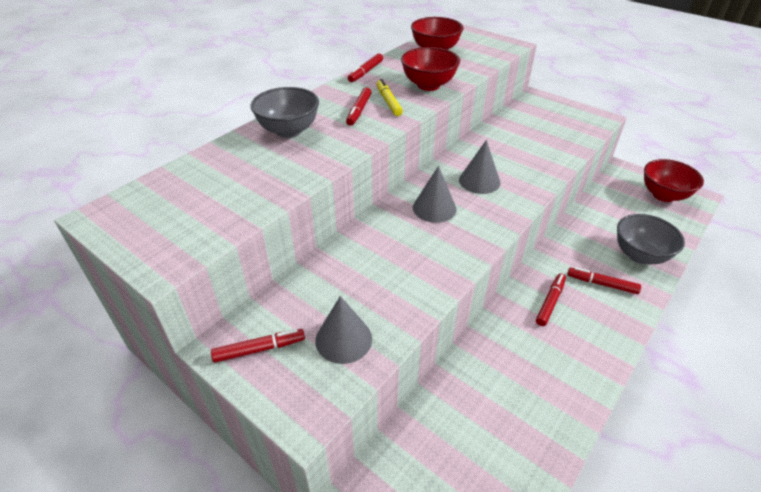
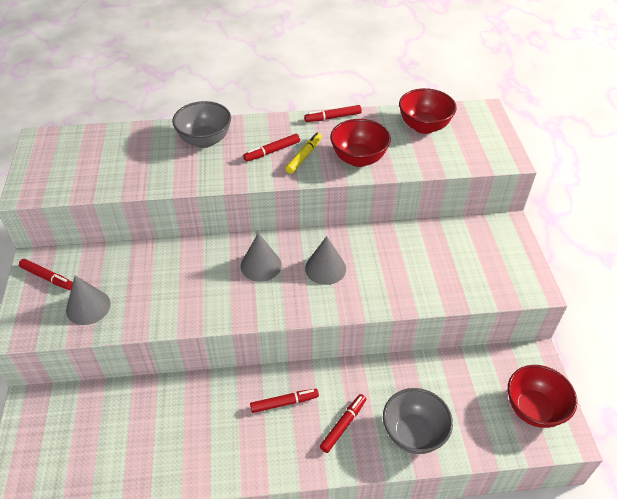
camera: 45 degrees right, 5 degrees up
(602, 284) = (343, 425): red marker -> red marker turned 60 degrees clockwise

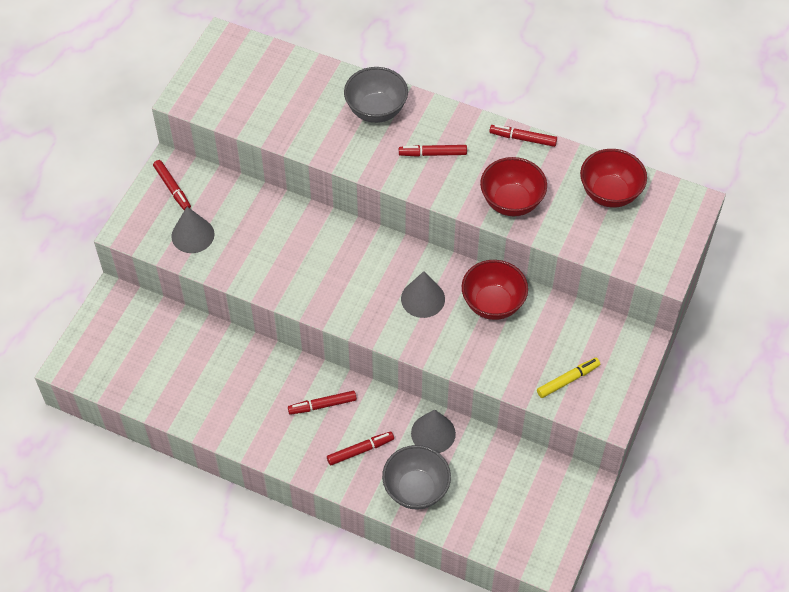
camera: 30 degrees right, 10 degrees up
(261, 265) = (365, 266): grey cone -> grey cone (433, 433)
(284, 403) = (322, 405): red marker -> red marker turned 150 degrees clockwise
(304, 156) = (460, 174): yellow marker -> yellow marker (568, 380)
(533, 409) = (541, 526): red bowl -> red bowl (493, 304)

